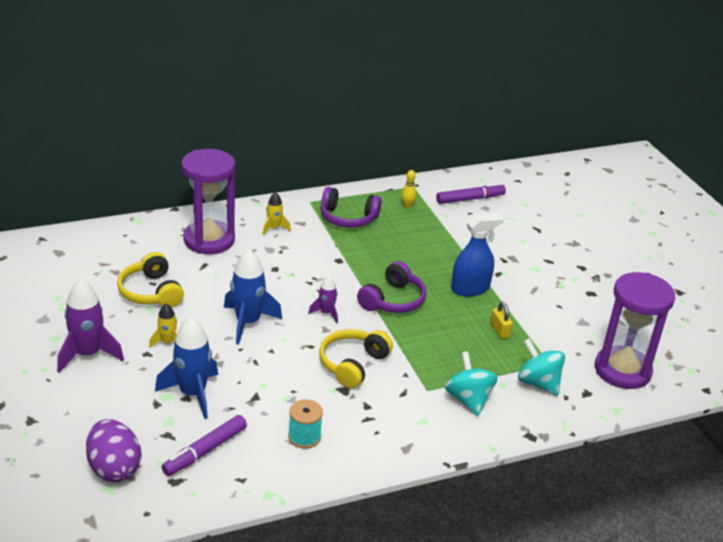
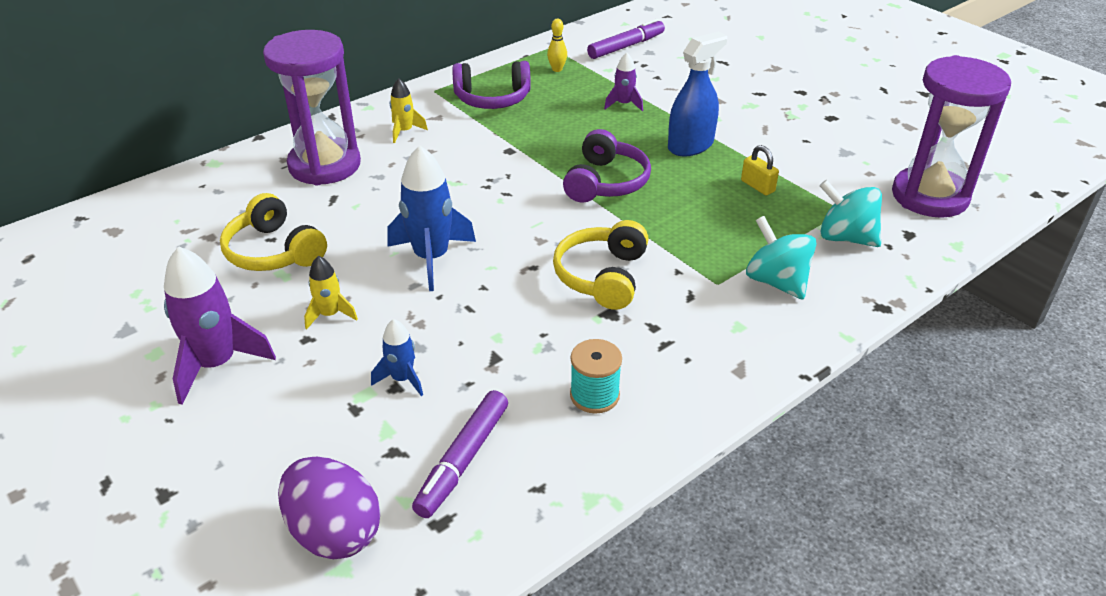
camera: 15 degrees left, 5 degrees up
(192, 394) = (402, 379): blue rocket -> blue rocket, size x0.54
(326, 313) = (530, 219): purple rocket -> purple rocket (624, 104)

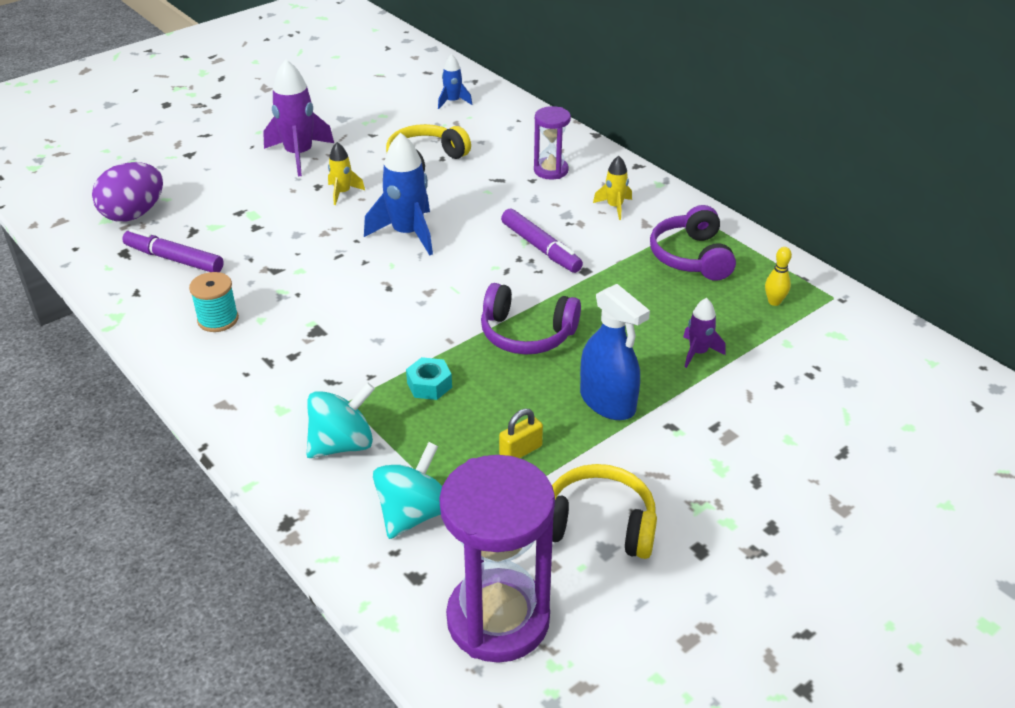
camera: 90 degrees right, 0 degrees up
(324, 165) = (551, 170): purple hourglass -> purple hourglass, size x0.53
(402, 379) = (263, 229): blue rocket -> blue rocket (453, 102)
(602, 276) = (369, 327): yellow headphones -> yellow headphones (598, 525)
(626, 46) = (858, 360): purple marker -> purple marker (540, 248)
(685, 235) = (429, 385): none -> turquoise nut

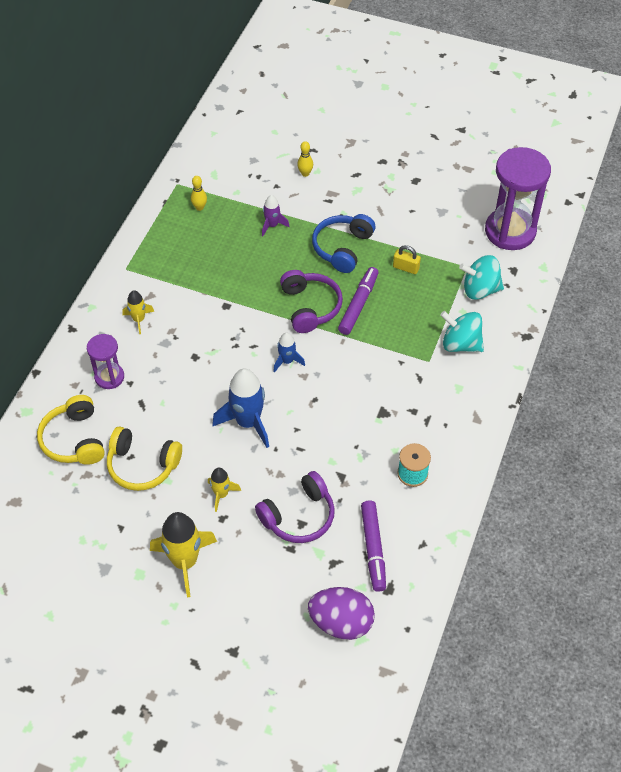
camera: 120 degrees left, 15 degrees up
(299, 155) = (185, 562): purple rocket -> yellow rocket
(429, 385) = (387, 330): turquoise nut -> none
(453, 102) = (29, 498): blue rocket -> blue rocket (287, 361)
(540, 248) = (216, 339): purple marker -> purple marker (358, 304)
(598, 525) = (430, 219): yellow headphones -> yellow headphones (74, 439)
(607, 402) = (342, 248): blue spray bottle -> blue headphones
(691, 257) = (176, 259): purple headphones -> purple headphones (299, 516)
(789, 424) = (305, 173): none -> yellow bowling pin

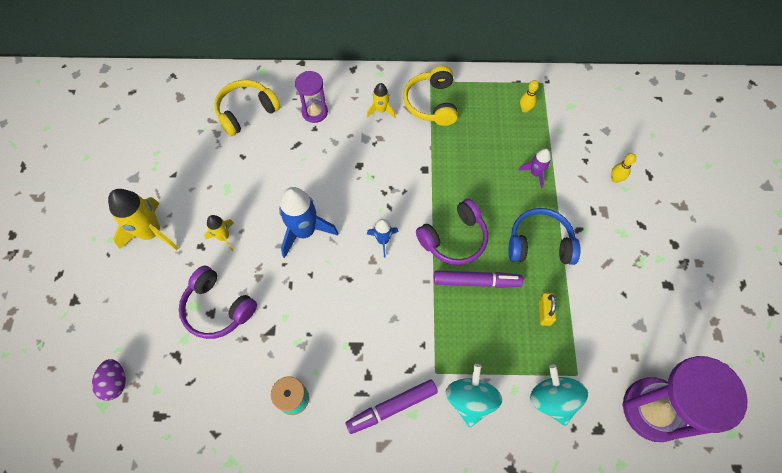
camera: 70 degrees right, 10 degrees up
(142, 465) = (236, 168): yellow headphones -> yellow headphones (431, 103)
(341, 622) = (115, 382): purple egg -> purple egg, size x0.63
(373, 548) = (199, 387): purple marker -> purple marker (392, 407)

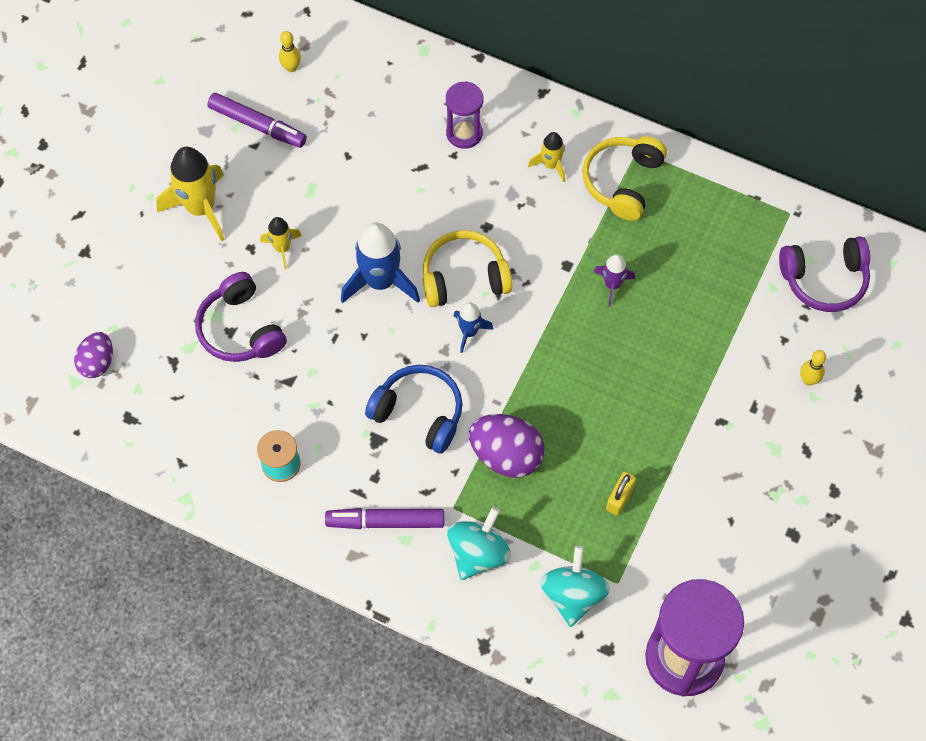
camera: 25 degrees right, 0 degrees up
(246, 112) = (378, 98): yellow headphones -> yellow headphones (464, 277)
(452, 317) = (506, 455): none -> purple egg
(454, 239) = (557, 367): purple headphones -> purple headphones (824, 280)
(476, 281) = (557, 428): purple marker -> purple marker (257, 125)
(525, 109) = (743, 240): yellow bowling pin -> yellow bowling pin (291, 67)
(535, 173) = (707, 329): purple rocket -> purple rocket (612, 285)
(539, 243) = (661, 417): blue headphones -> blue headphones (419, 413)

